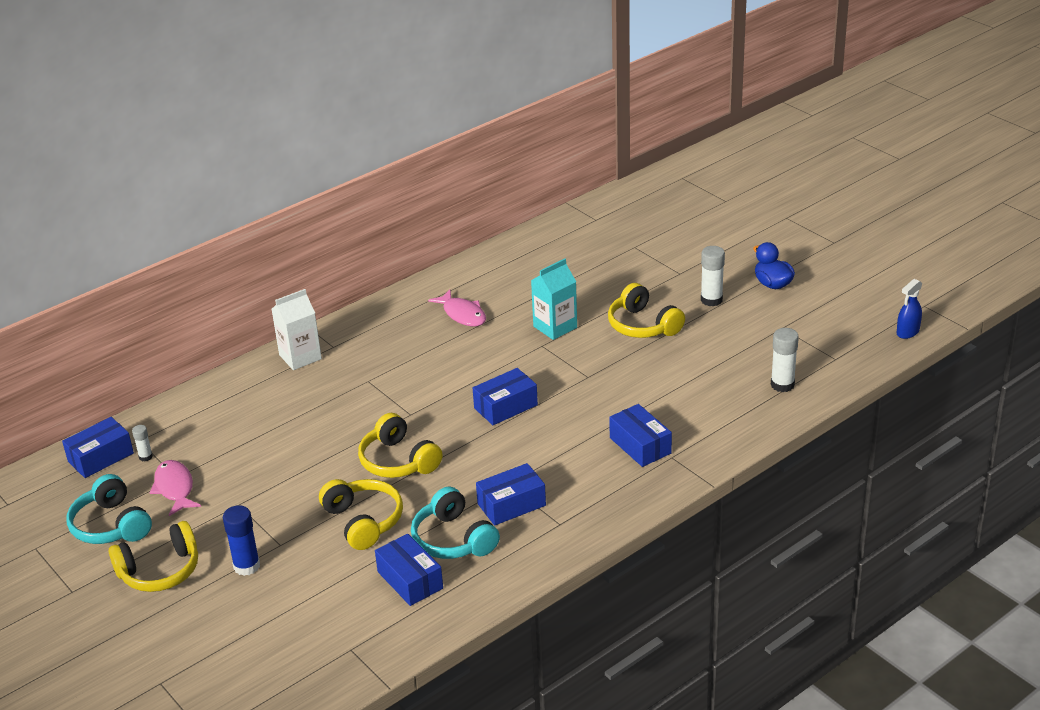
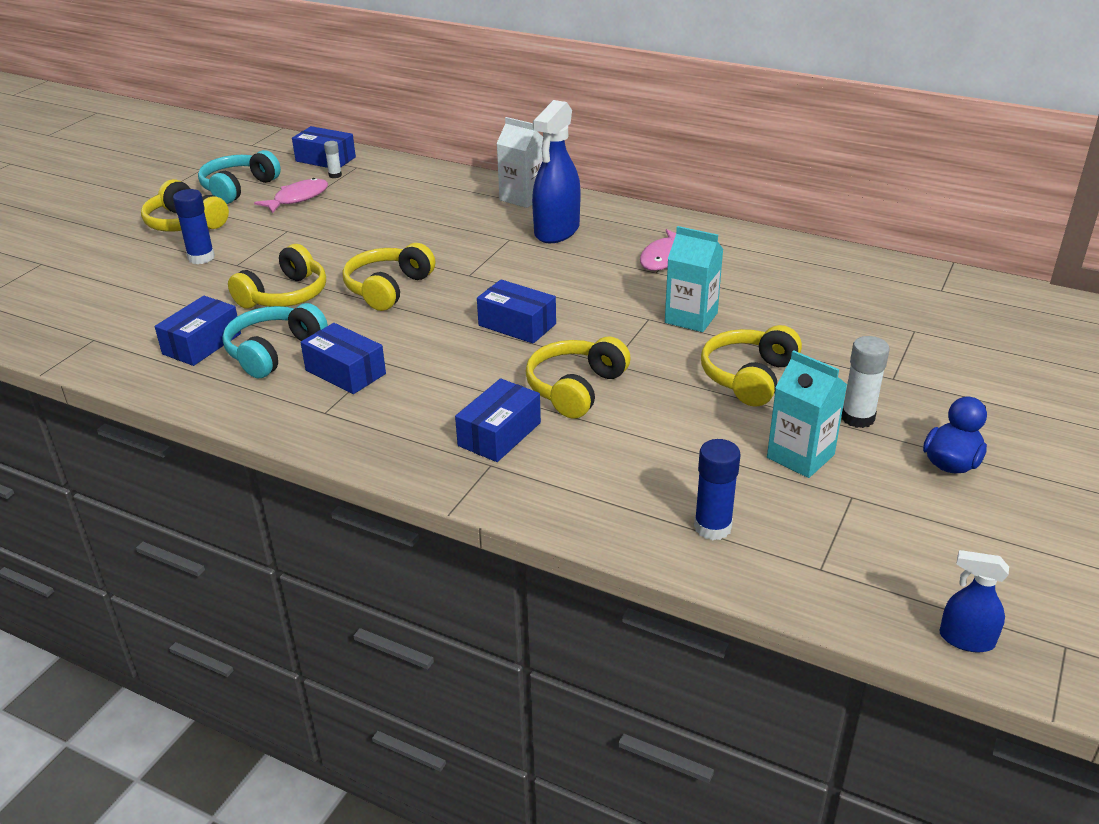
camera: 65 degrees right, 0 degrees up
(376, 354) = (556, 231): none -> blue spray bottle
(608, 400) = (575, 388): none -> yellow headphones
(736, 333) = (800, 456): none -> turquoise carton
(782, 385) = (712, 527): white glue stick -> blue glue stick

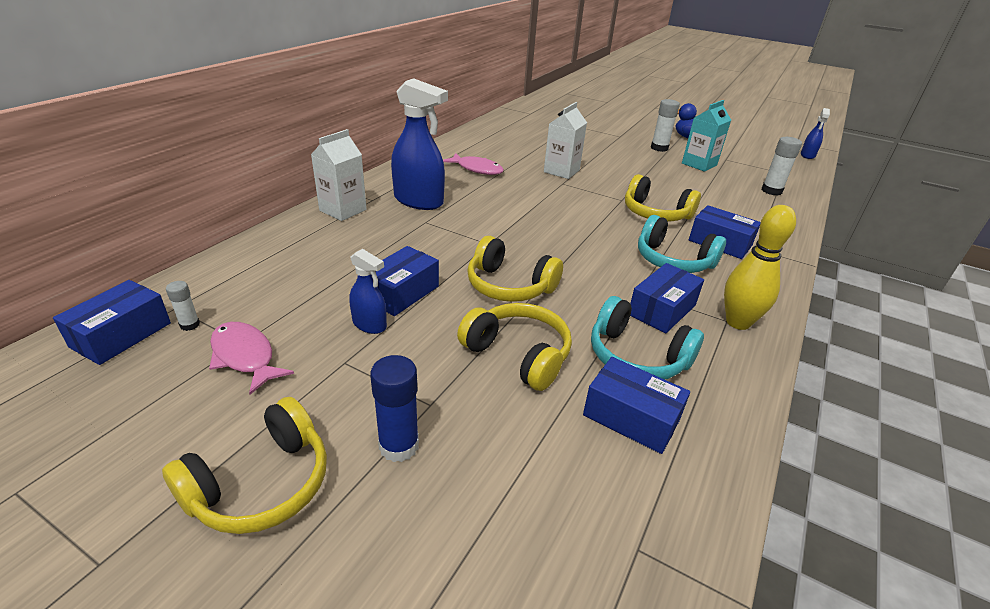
camera: 90 degrees left, 0 degrees up
(238, 188) = (156, 426): turquoise headphones -> turquoise headphones (673, 260)
(320, 419) = (738, 322): none -> yellow bowling pin
(331, 233) = (370, 325): none -> blue spray bottle
(517, 325) = (574, 227): blue box -> blue box (401, 293)
(691, 318) = (561, 171): turquoise carton -> white carton
(712, 527) = (771, 191): blue glue stick -> white glue stick
(749, 377) = (628, 165): yellow headphones -> none

